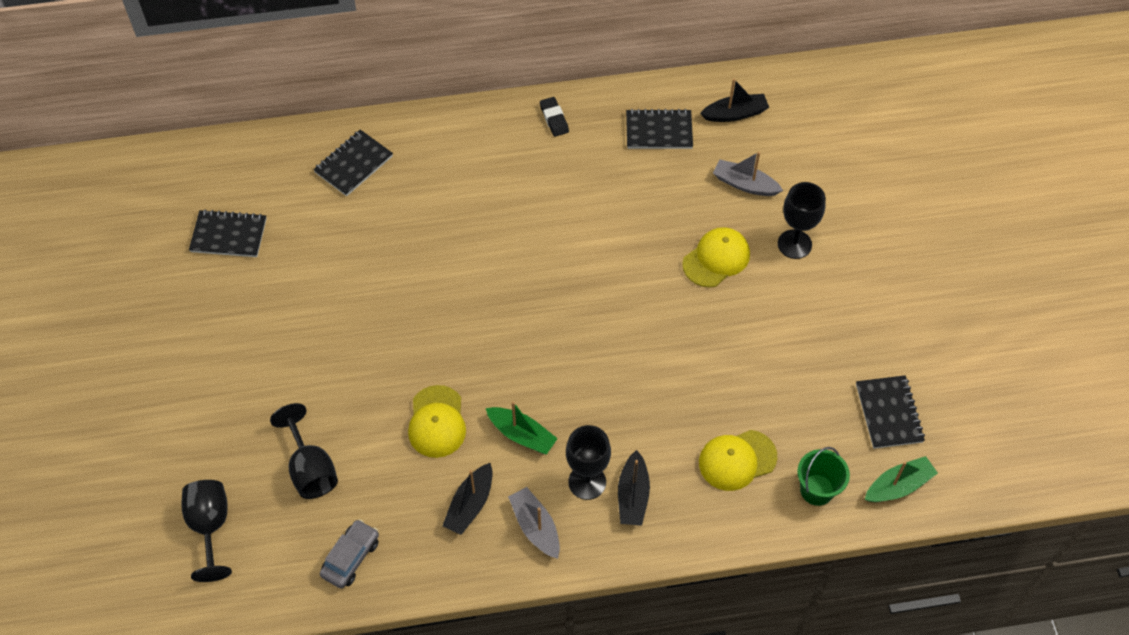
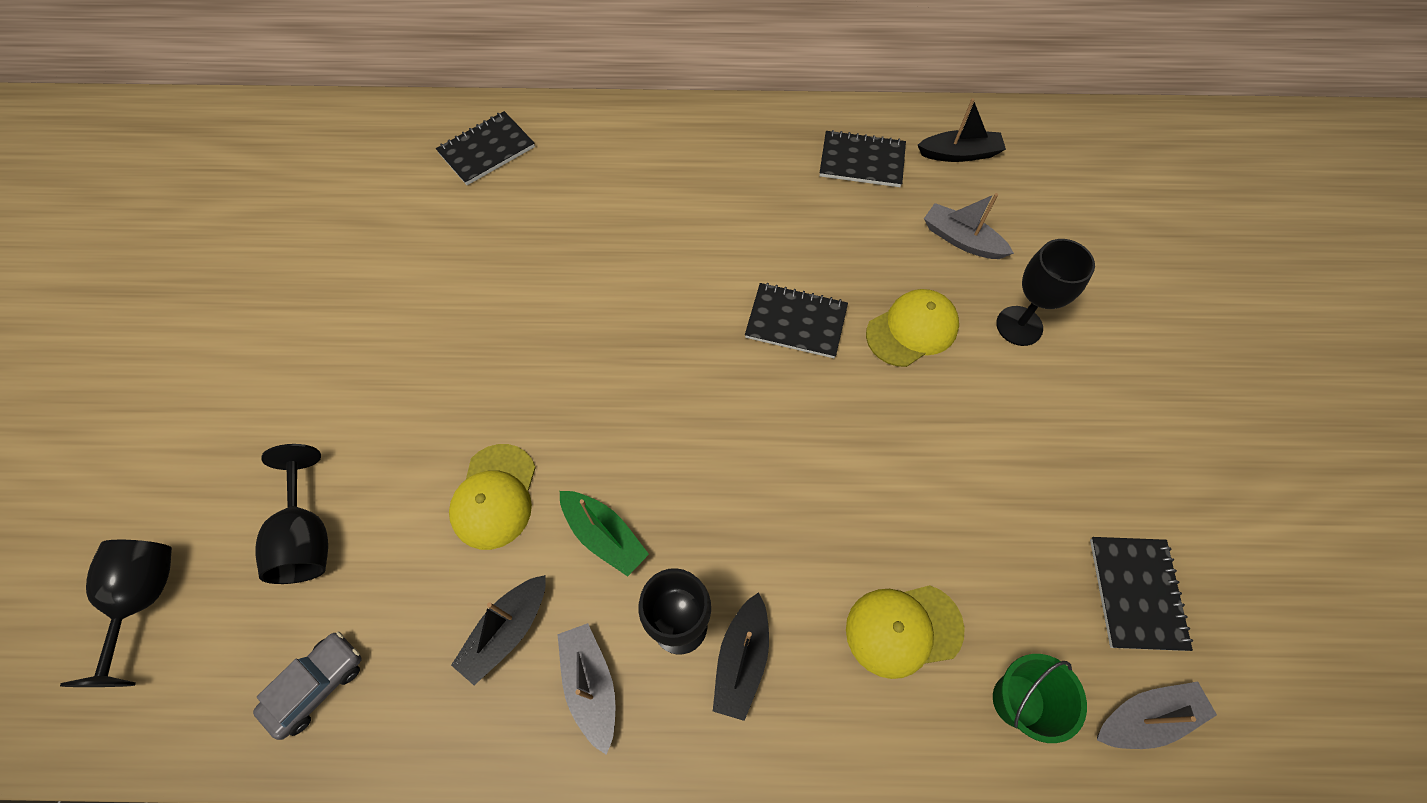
camera: 10 degrees right, 5 degrees up
(229, 235) = (314, 211): black notebook -> black notebook (796, 322)
(554, 119) = (737, 130): black eraser -> none
(898, 486) = (1145, 717): green boat -> grey boat

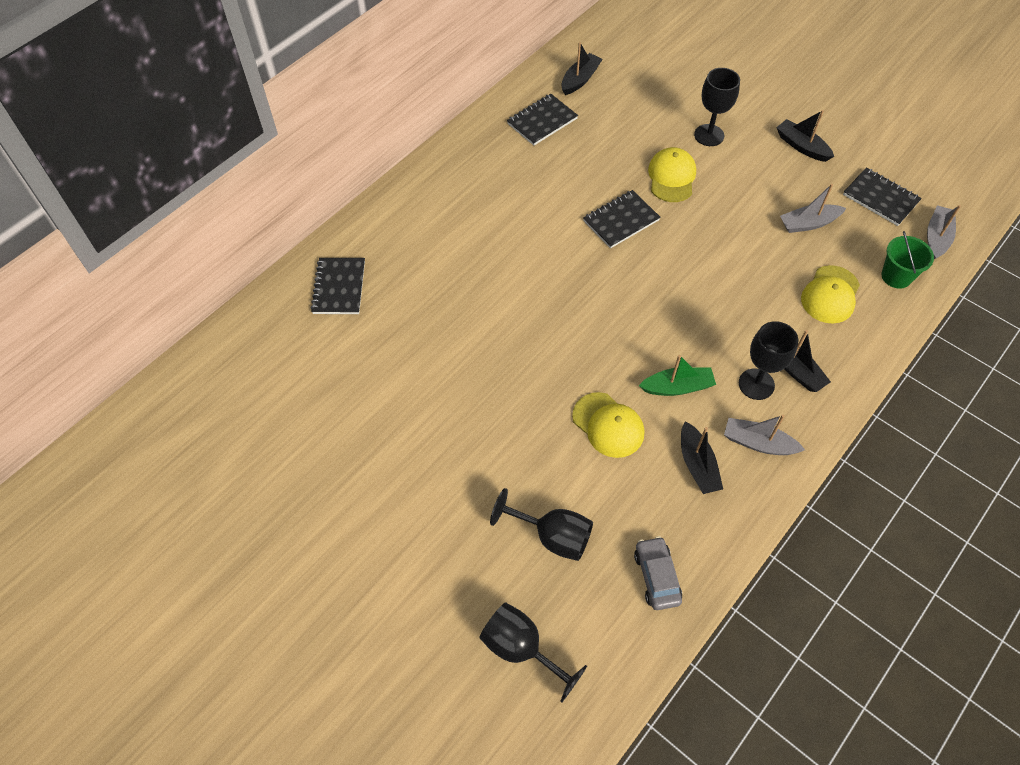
camera: 50 degrees left, 5 degrees down
(961, 240) = (636, 119): grey boat -> grey boat (808, 223)
(1117, 438) = (801, 146): none -> black boat

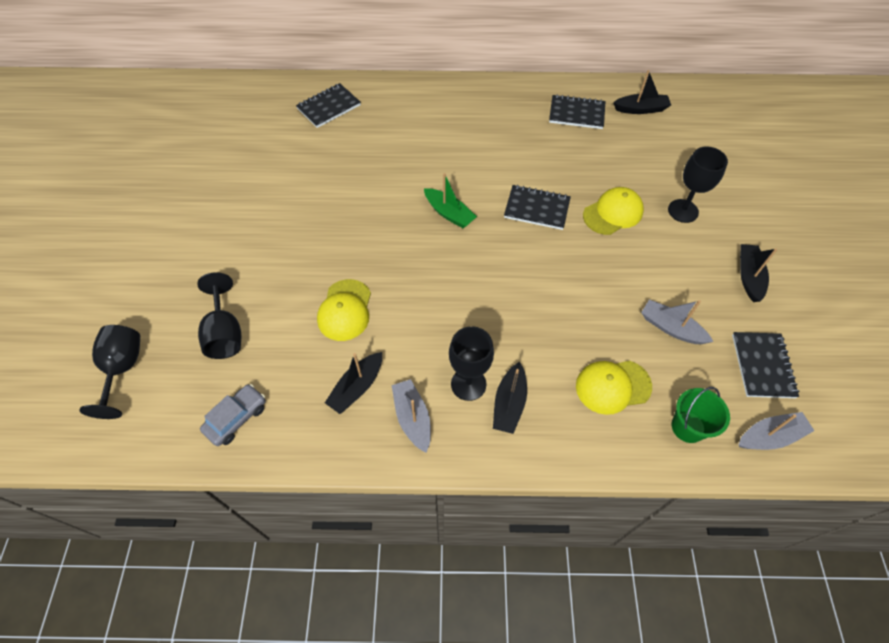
camera: 50 degrees right, 0 degrees up
(677, 387) = (417, 333): green boat -> green boat (449, 213)

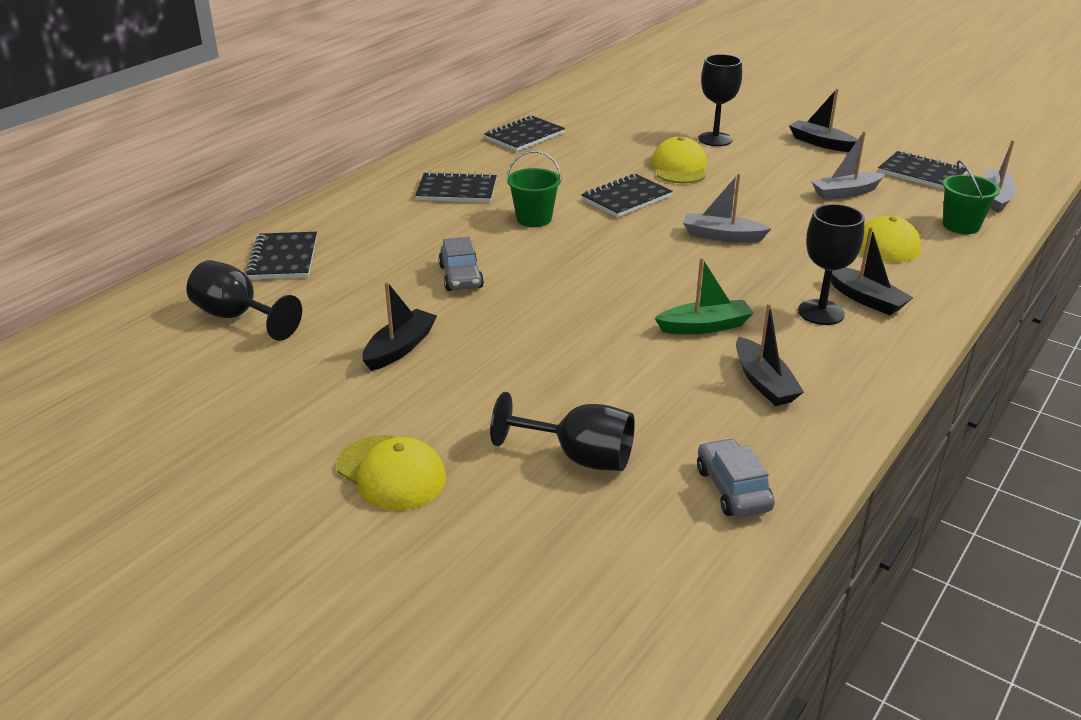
camera: 55 degrees left, 25 degrees down
(122, 369) = (548, 575): black goblet -> black goblet (237, 317)
(345, 310) = (639, 354): yellow cap -> yellow cap (391, 473)
(368, 186) = (461, 277): none -> grey car
(412, 418) = (838, 360): grey boat -> grey boat (722, 236)
(449, 213) = (571, 244): green boat -> green boat (704, 326)
(465, 179) = (534, 219): none -> green bucket
(469, 126) = (456, 190): none -> black notebook
(641, 109) = (563, 109): black boat -> black boat (400, 348)

